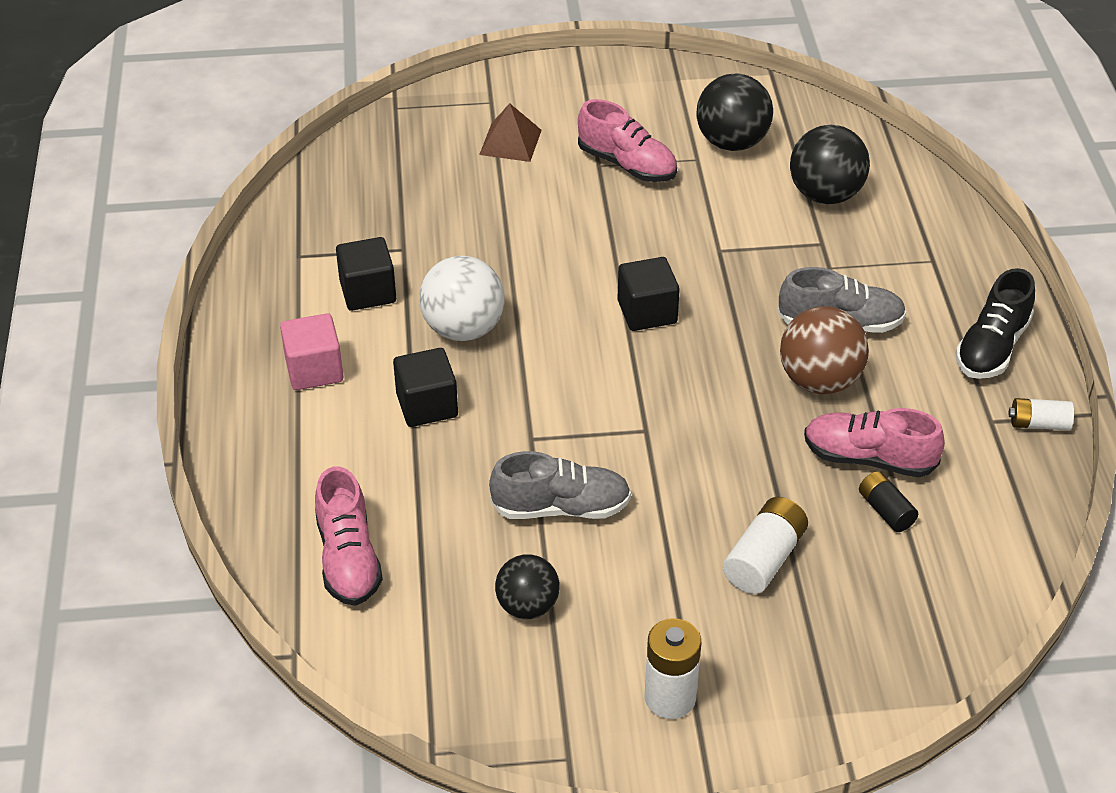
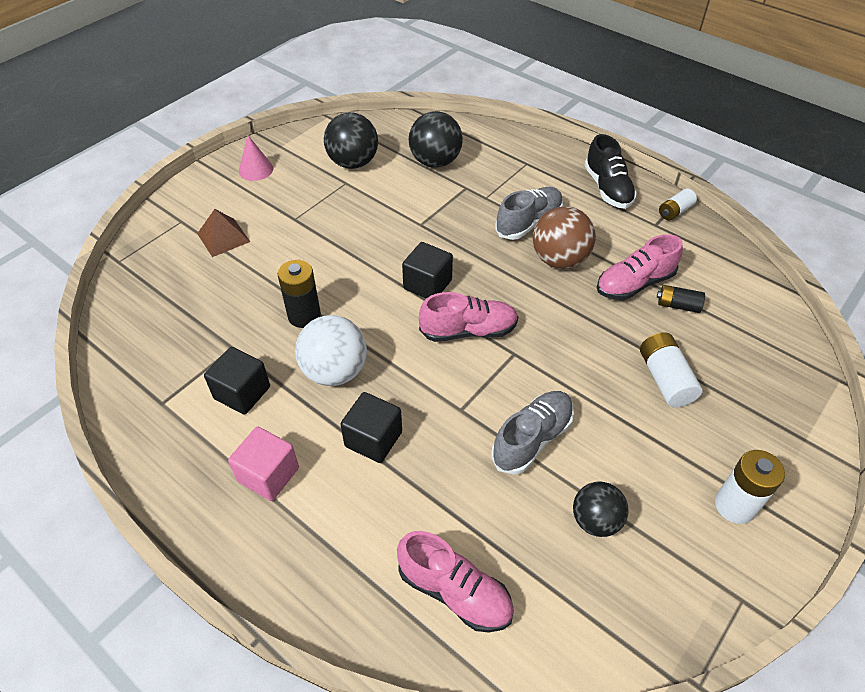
camera: 45 degrees left, 5 degrees up
(496, 263) = (304, 316): none -> black battery
(622, 90) = (256, 169): none -> pink cone
(627, 164) = (311, 209): pink shoe -> pink shoe (468, 331)

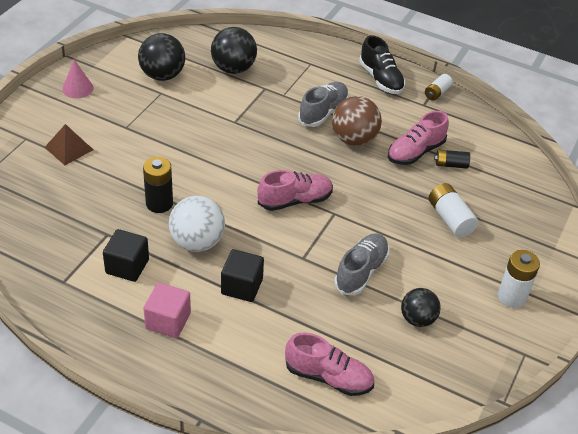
camera: 15 degrees left, 5 degrees down
(427, 284) = (253, 169): black cube -> none

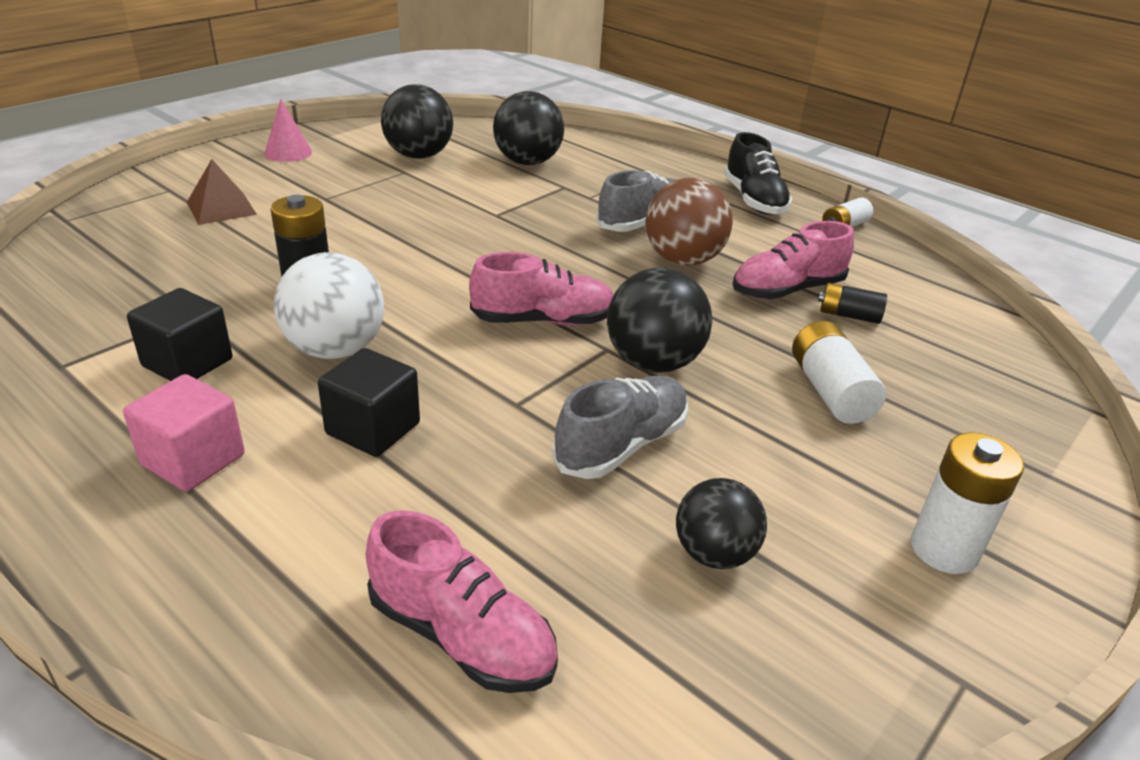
camera: 15 degrees right, 10 degrees down
(360, 218) = (653, 362): none -> black ball

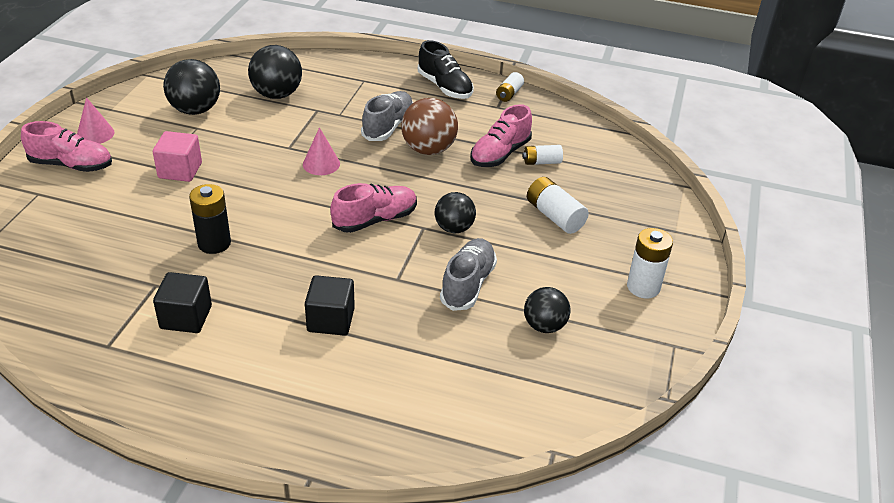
camera: 25 degrees left, 5 degrees up
(193, 460) = (247, 372): pink cube -> pink cube (180, 170)
(221, 208) = (93, 198): brown pyramid -> none
(335, 349) = (267, 279): white ball -> none
(462, 636) = (455, 405): pink shoe -> pink shoe (71, 165)
(522, 240) = (321, 164): none -> pink cone
(653, 362) = (454, 228): black ball -> black ball, size x0.66
(849, 315) = (541, 162): black battery -> white battery

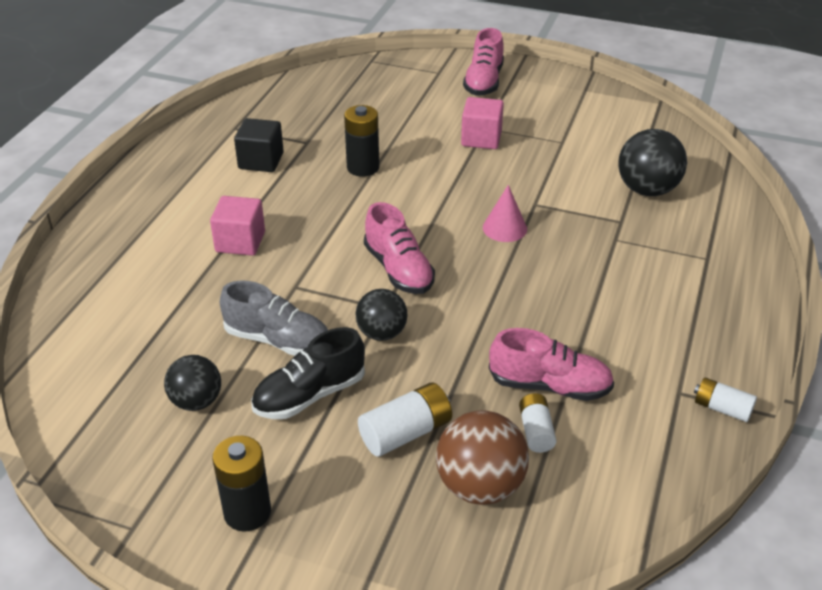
camera: 95 degrees right, 0 degrees up
(95, 134) = (538, 87): pink cone -> none
(195, 110) = (597, 138): black ball -> none
(331, 320) = (240, 242): black cube -> pink cube
(388, 127) = (596, 280): grey shoe -> none
(428, 149) = (549, 316): brown ball -> brown ball (480, 486)
(445, 87) = (717, 336): black shoe -> black shoe (309, 395)
(500, 154) = (550, 386): pink shoe -> pink shoe turned 150 degrees clockwise
(643, 287) = (247, 512): white battery -> black battery

